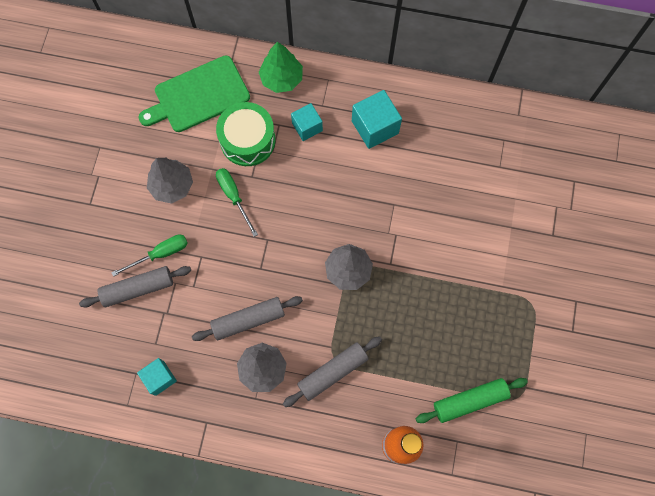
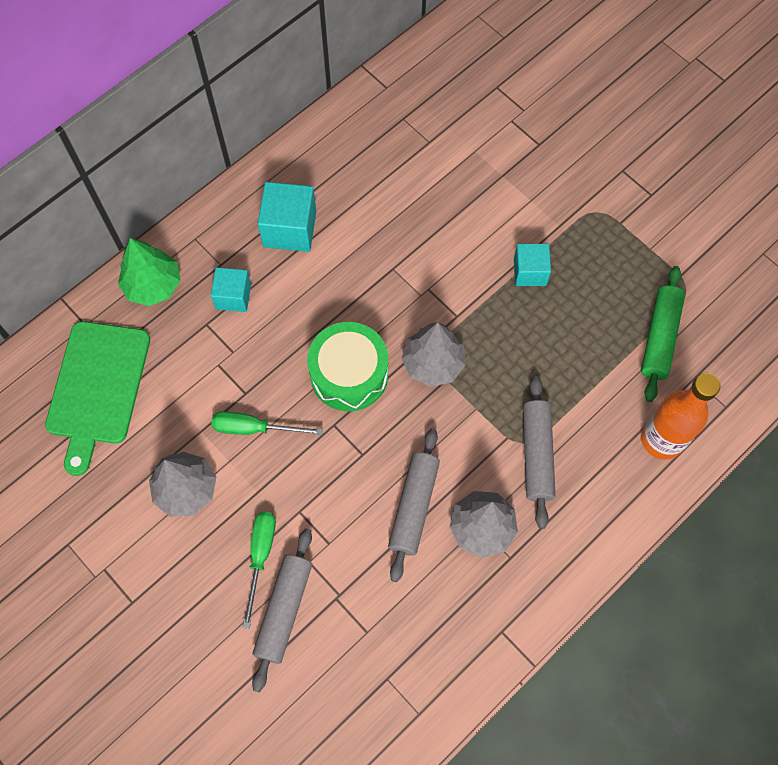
camera: 55 degrees left, 5 degrees down
(159, 378) = (412, 653): turquoise cube -> turquoise cube (529, 272)
(247, 140) = (197, 369): green drum -> green drum (349, 374)

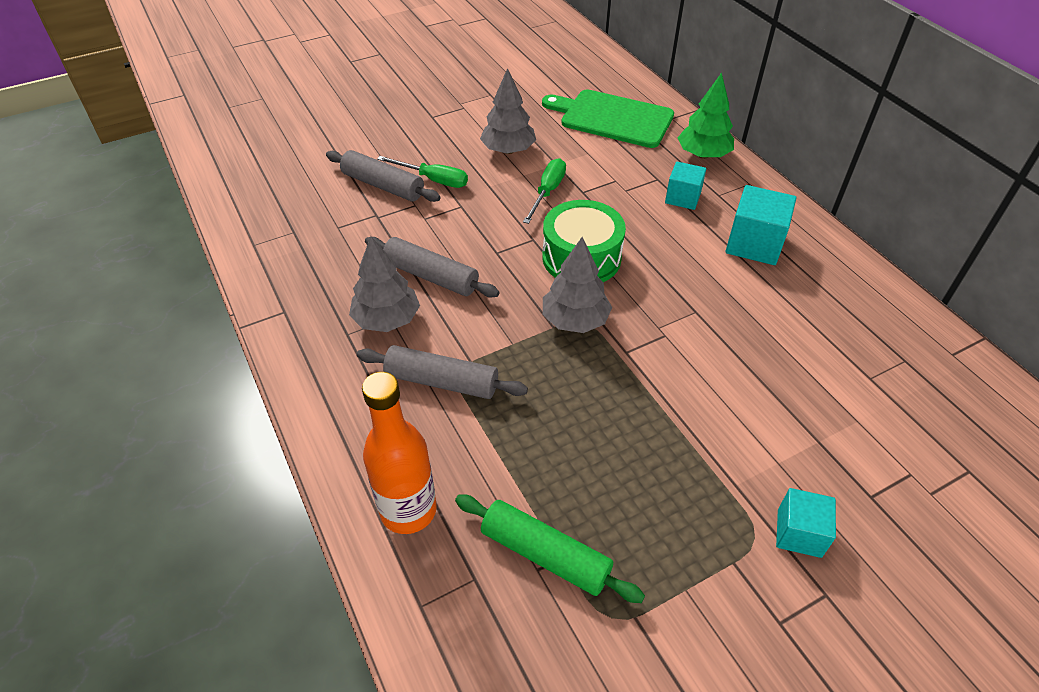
camera: 105 degrees right, 20 degrees down
(529, 272) = (671, 434): turquoise cube -> turquoise cube (799, 533)

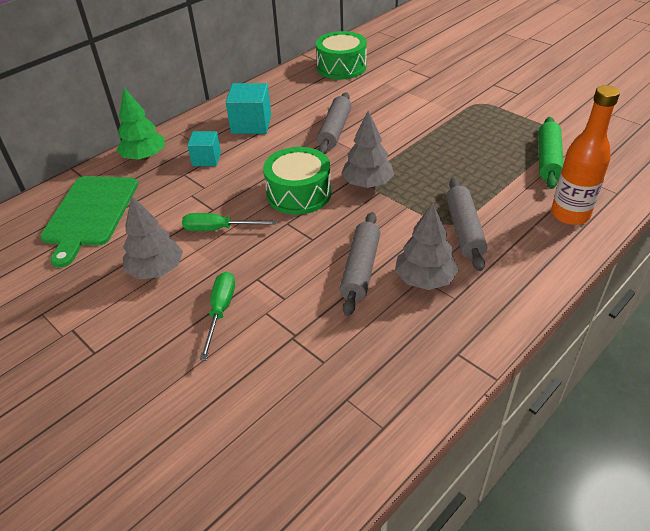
camera: 105 degrees left, 5 degrees down
(383, 185) = (242, 350): grey rolling pin -> grey rolling pin (335, 130)
(799, 533) = (467, 92): turquoise cube -> none
(925, 377) = (341, 67): none -> green drum

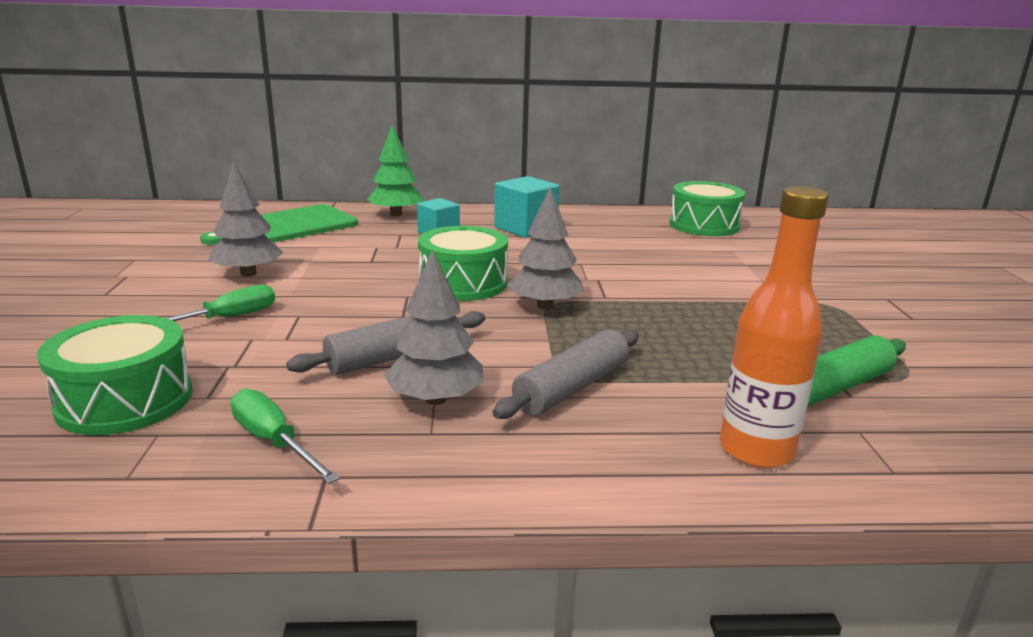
camera: 40 degrees right, 20 degrees down
(219, 229) = (347, 274): green screwdriver -> green screwdriver (274, 442)
(288, 398) = (125, 400): none -> green drum
(335, 130) = (597, 260): grey rolling pin -> none

